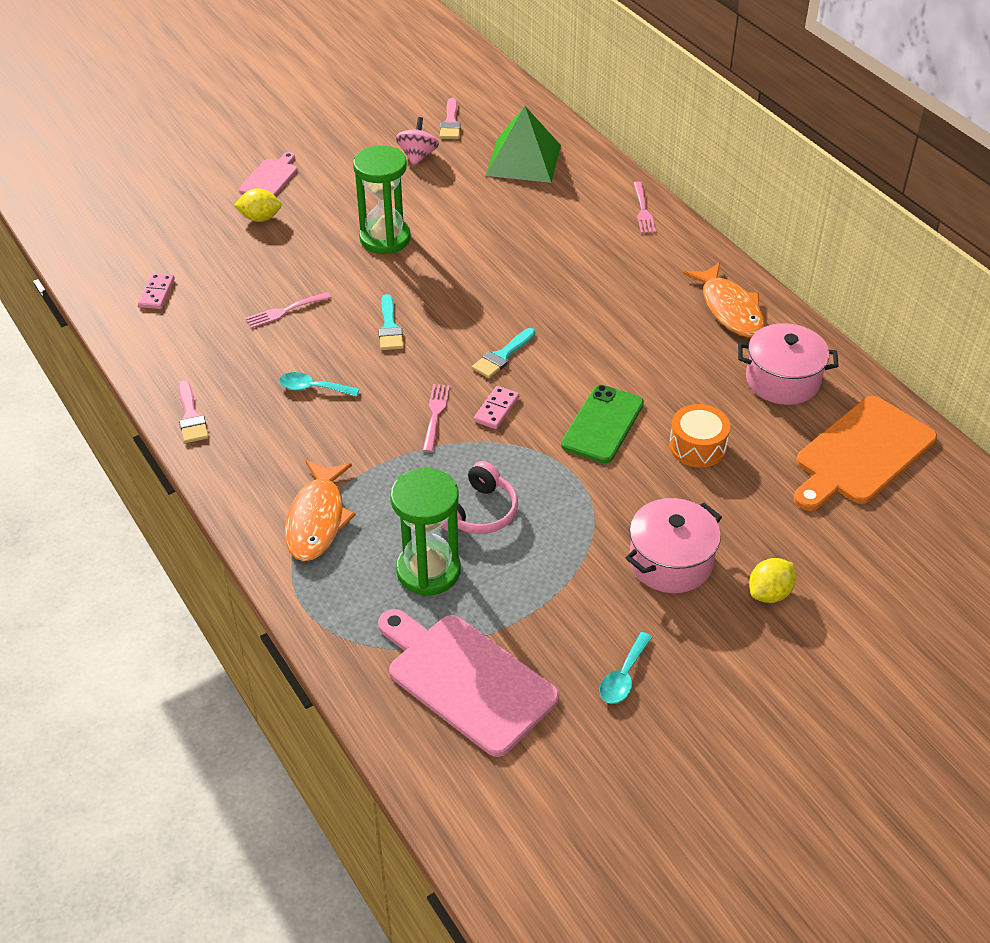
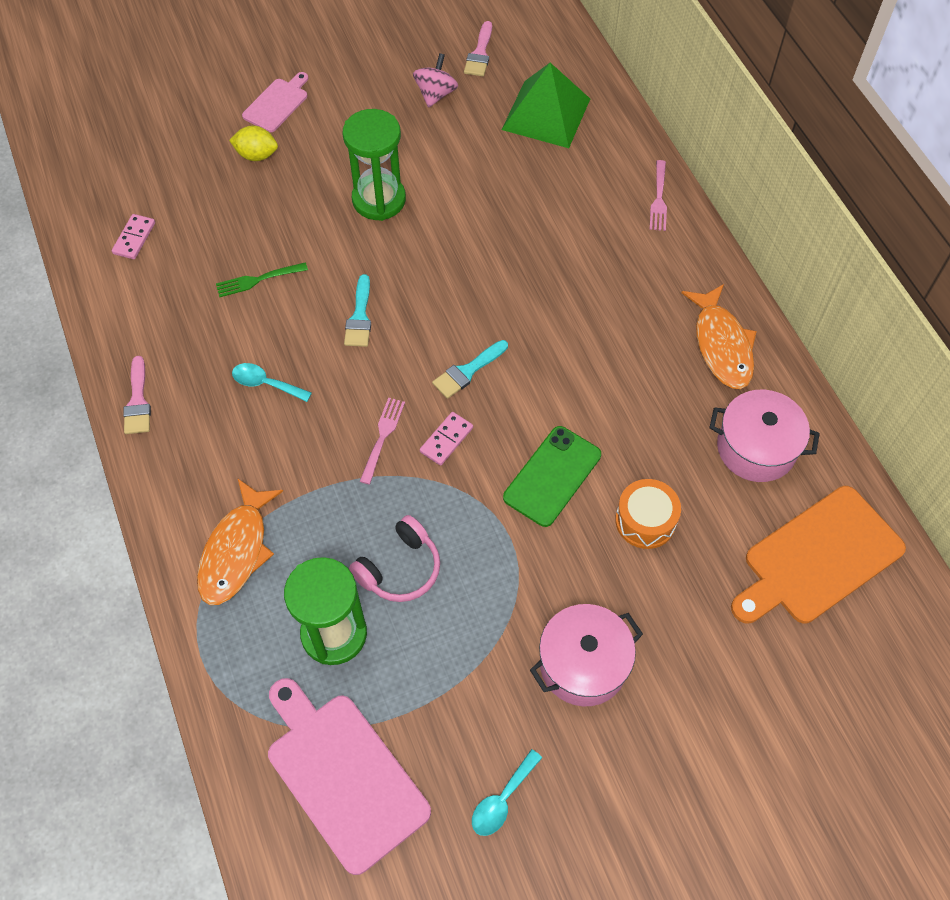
camera: 10 degrees right, 15 degrees up
(286, 310) = (258, 279): pink fork -> green fork
(769, 593) = (677, 722): yellow lemon -> none

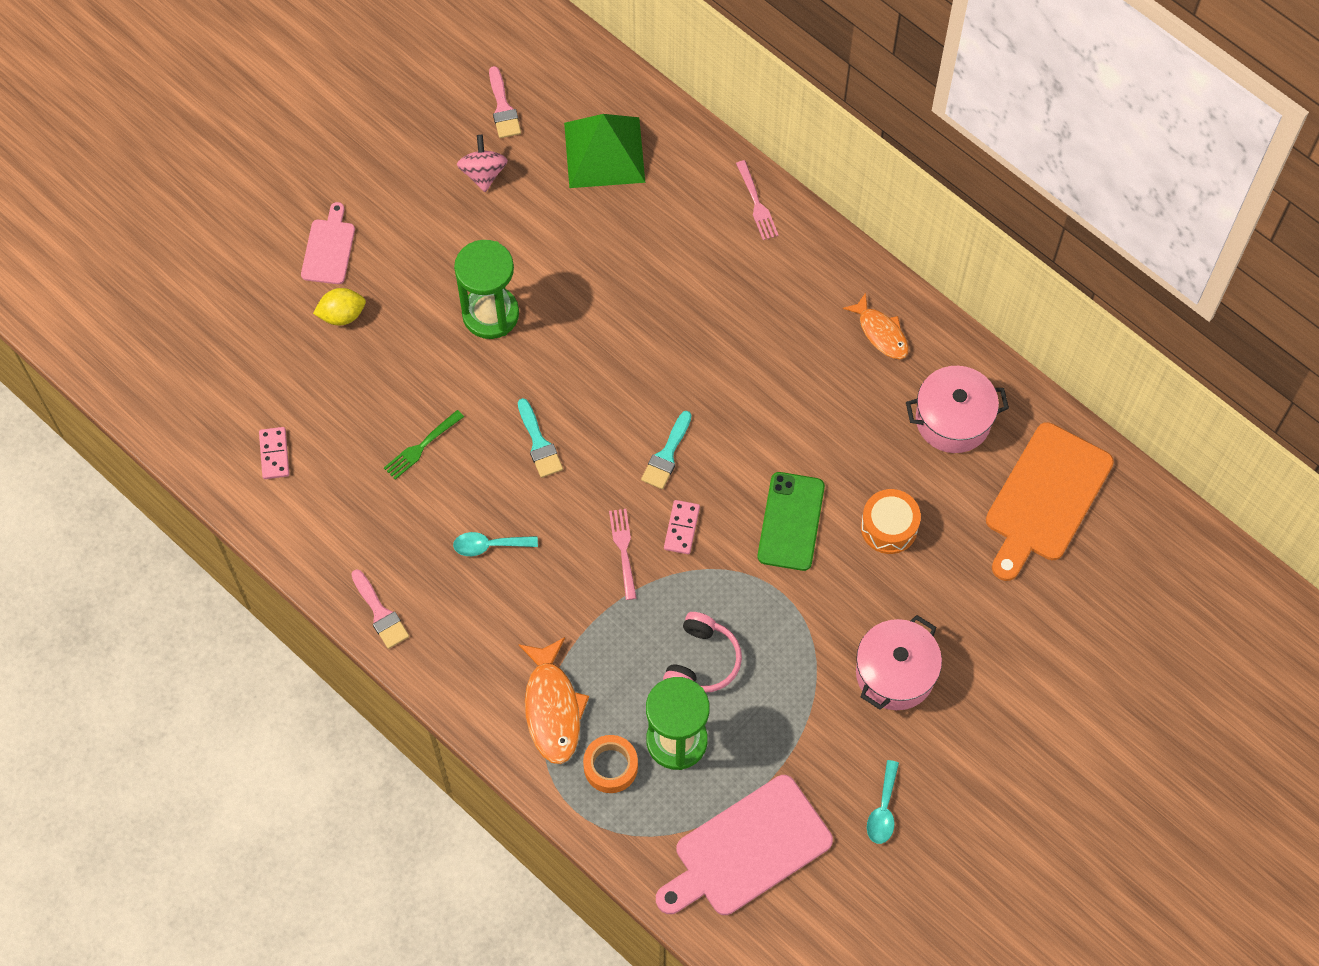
camera: 25 degrees left, 5 degrees up
(258, 630) = (610, 766): none -> orange tape
(343, 775) = (747, 849): pink cutting board -> pink cutting board turned 60 degrees counterclockwise
(721, 345) = (881, 332): orange fish -> orange fish, size x0.66

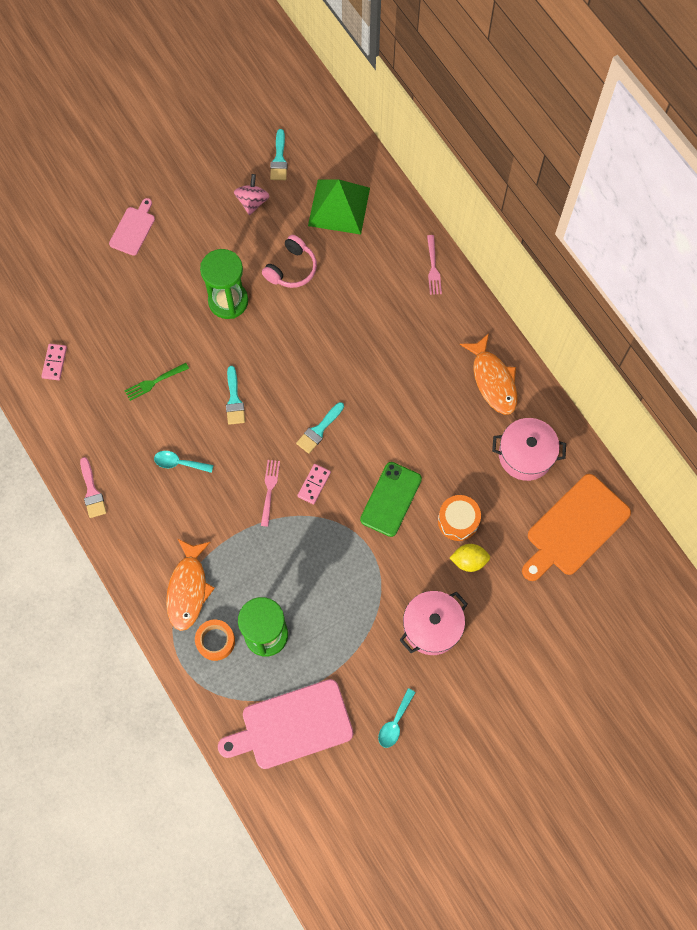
camera: 15 degrees right, 5 degrees up
(342, 315) = (128, 277): yellow lemon -> yellow lemon (469, 561)
(503, 108) = (279, 159): pink brush -> turquoise brush
(702, 661) = (300, 582): pink headphones -> pink headphones (291, 269)
(881, 332) = (493, 380): orange fish -> orange fish, size x1.52

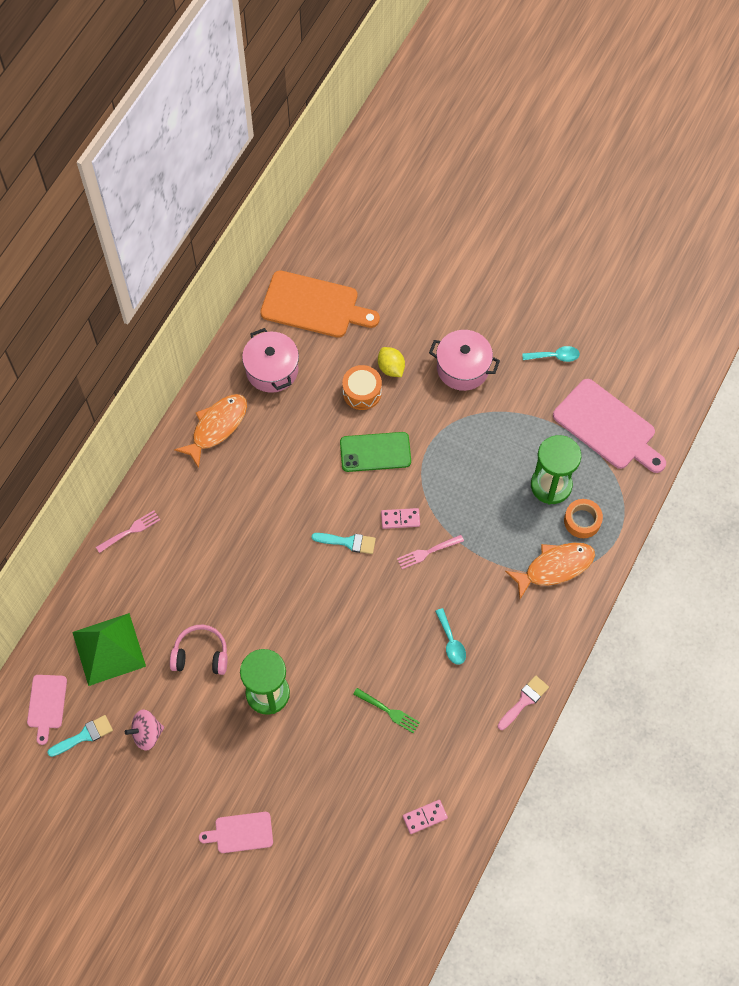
camera: 120 degrees left, 5 degrees down
(234, 400) = (363, 630): turquoise brush -> none
(321, 145) = (47, 704): none -> pink cutting board

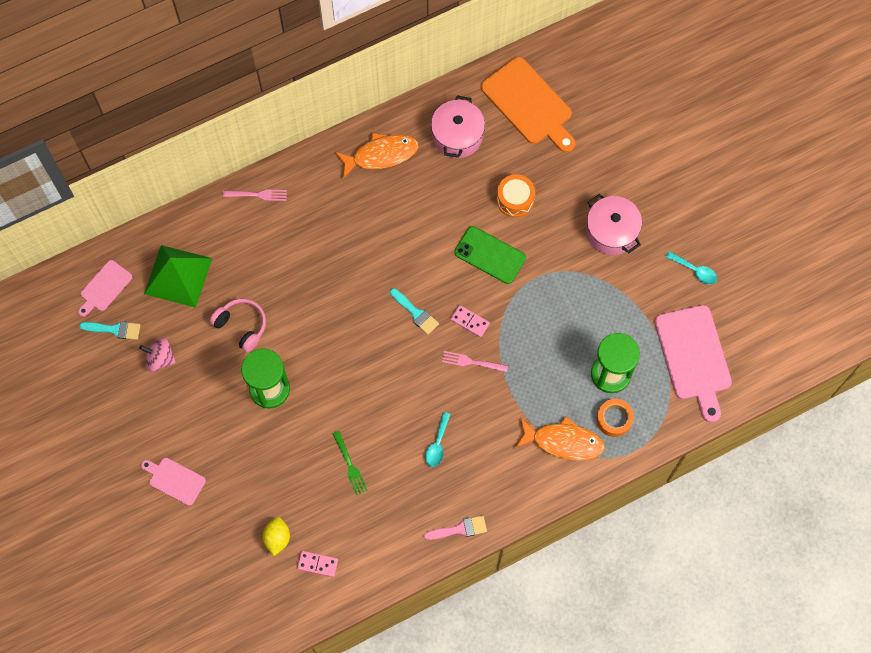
camera: 35 degrees right, 5 degrees up
(391, 368) = (553, 195): yellow lemon -> yellow lemon (277, 538)

